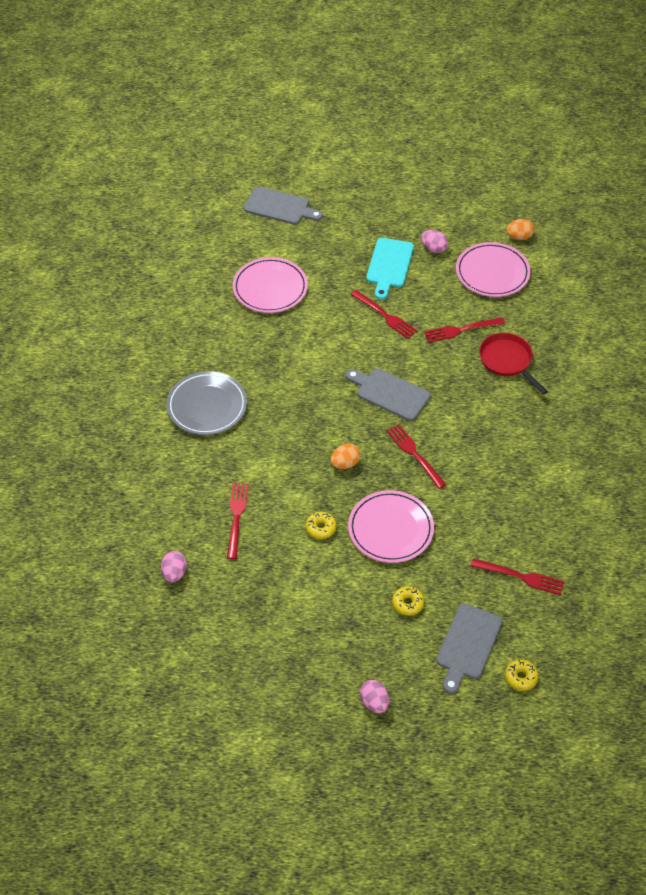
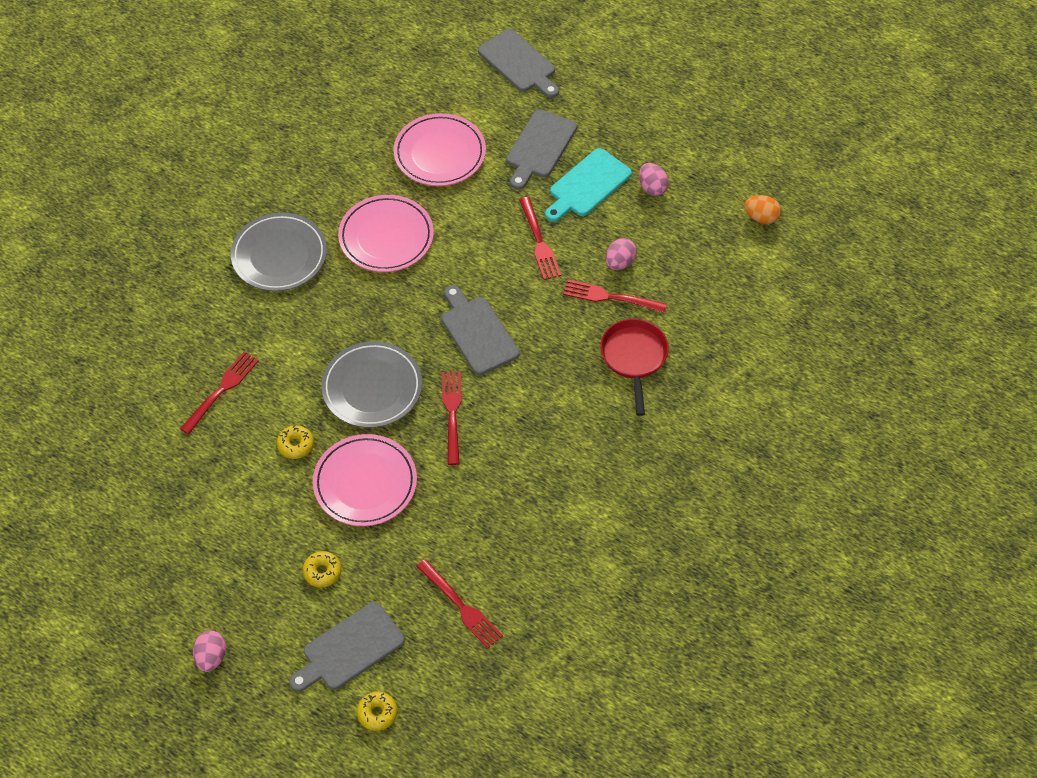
camera: 30 degrees right, 5 degrees up
(174, 573) = (120, 418): pink egg -> pink egg (619, 262)
(337, 255) = (540, 147): none -> grey cutting board
(345, 463) = (372, 387): orange egg -> grey plate
(492, 273) = (697, 246): pink plate -> pink plate (386, 237)

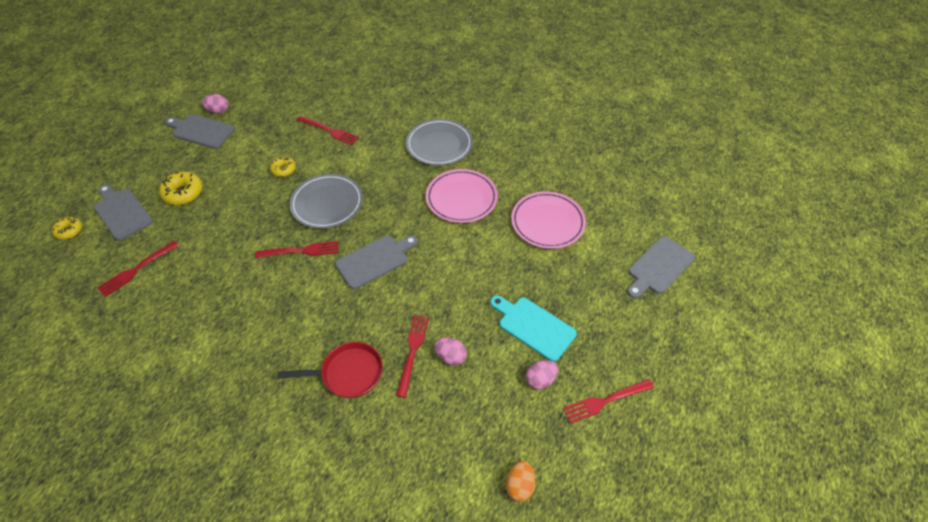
camera: 85 degrees right, 5 degrees down
(211, 657) = (137, 149): pink egg -> pink egg (218, 111)
(322, 572) = (183, 193): yellow donut -> yellow donut, size x1.59
(365, 483) = (248, 207): pink plate -> none
(539, 241) = (467, 295): red fork -> red fork (605, 401)
(540, 147) = (569, 288): grey cutting board -> grey cutting board (201, 131)

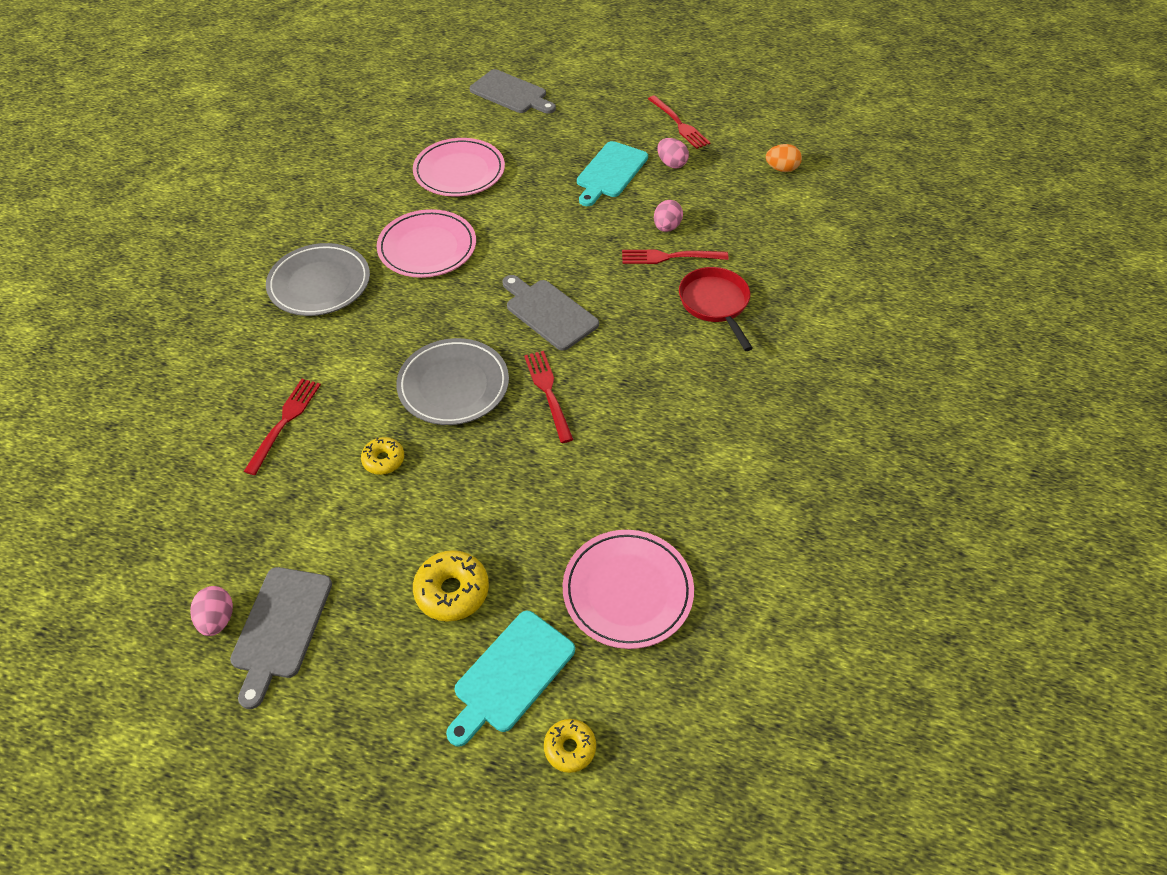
camera: 100 degrees left, 0 degrees up
(121, 212) = (511, 675): grey cutting board -> turquoise cutting board
(137, 269) = (627, 591): red fork -> pink plate

